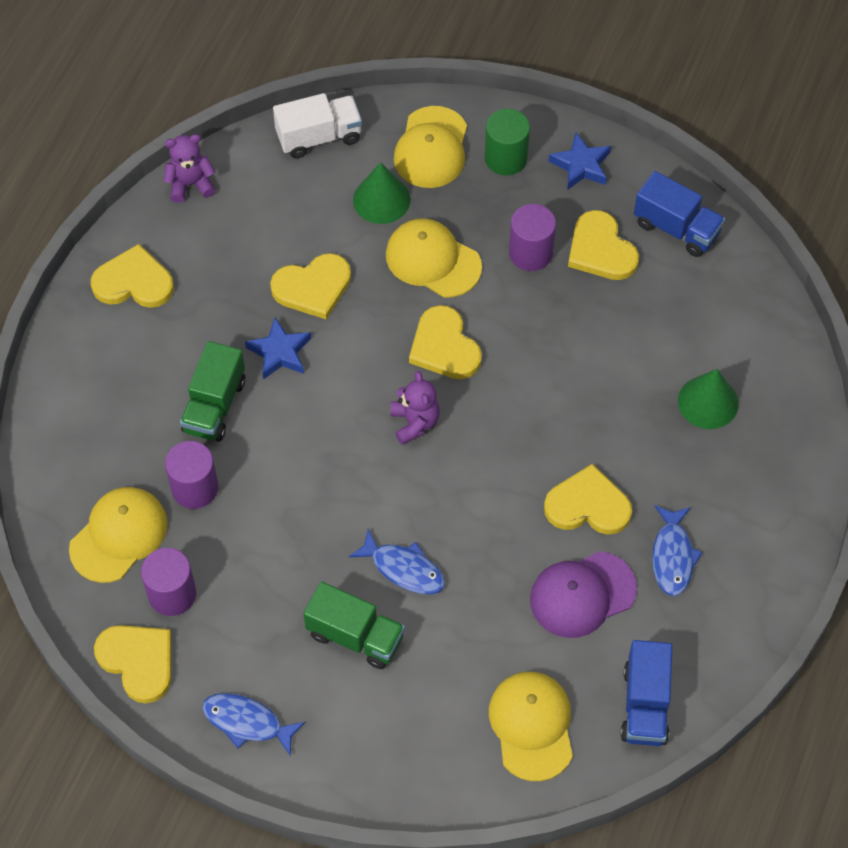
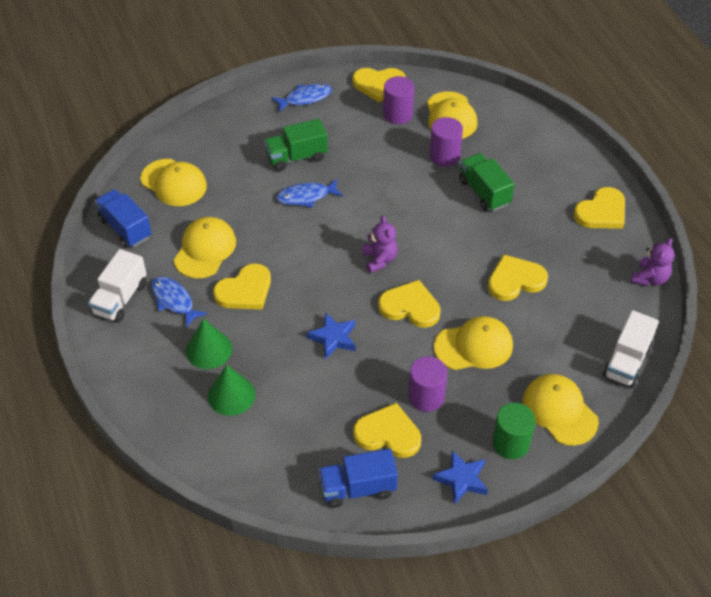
camera: 135 degrees right, 10 degrees down
(280, 352) = (487, 238): blue star -> blue star (333, 338)
(313, 287) = (515, 280): yellow heart -> yellow heart turned 45 degrees clockwise
(381, 199) = (545, 356): green cone -> green cone (209, 349)
(415, 422) = (379, 259): purple teddy bear -> purple teddy bear turned 135 degrees counterclockwise
(582, 594) = (205, 249): purple cap -> yellow cap
(727, 608) = (120, 299): none -> white truck

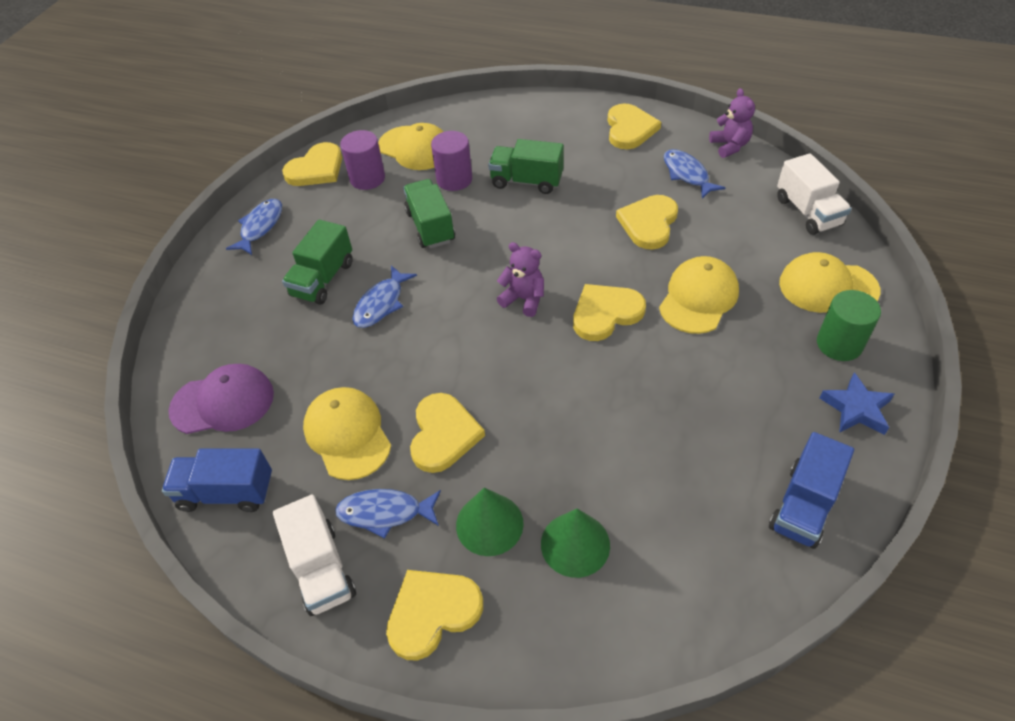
camera: 45 degrees left, 0 degrees up
(174, 183) = (223, 402): yellow cap -> purple cap
(333, 338) = (585, 398): blue star -> none
(388, 434) = (751, 432): yellow heart -> yellow heart (432, 613)
(390, 174) = (430, 227): none -> green truck
(426, 396) = (729, 371): purple cylinder -> none
(589, 272) = (687, 174): none -> blue fish

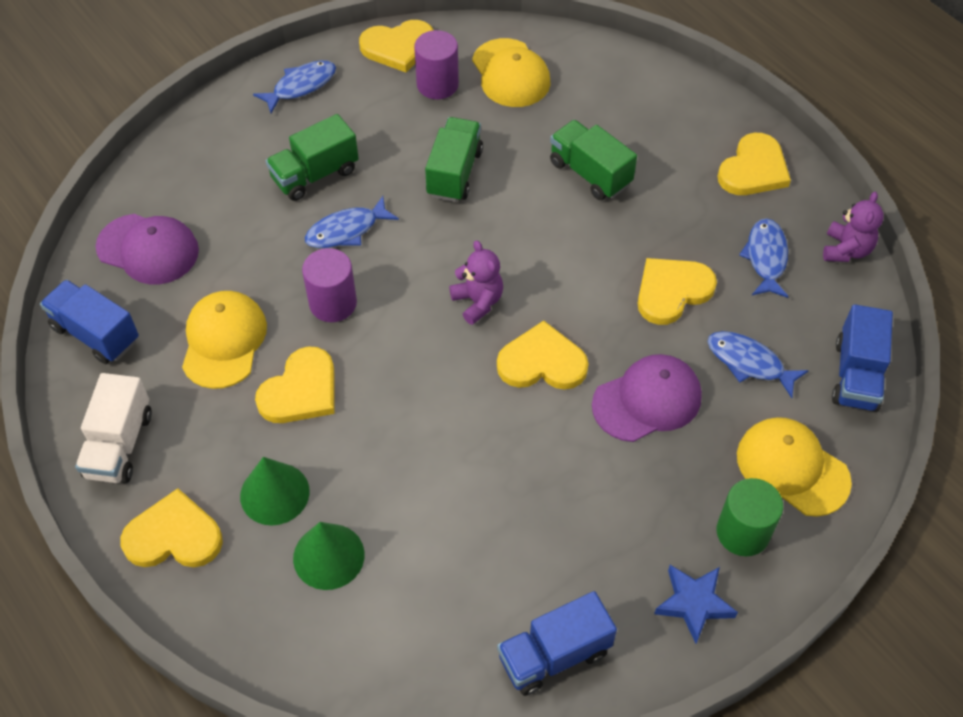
camera: 30 degrees right, 5 degrees up
(385, 513) = (201, 430): blue fish -> blue fish (749, 363)
(454, 179) = (520, 132): purple cylinder -> purple cylinder (333, 303)
(698, 298) = (647, 400): yellow cap -> purple cap
(808, 212) = (856, 375): white truck -> blue truck

